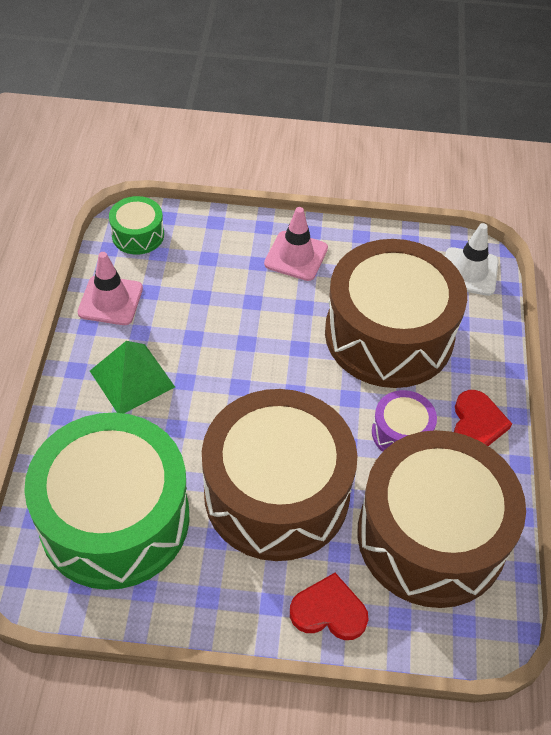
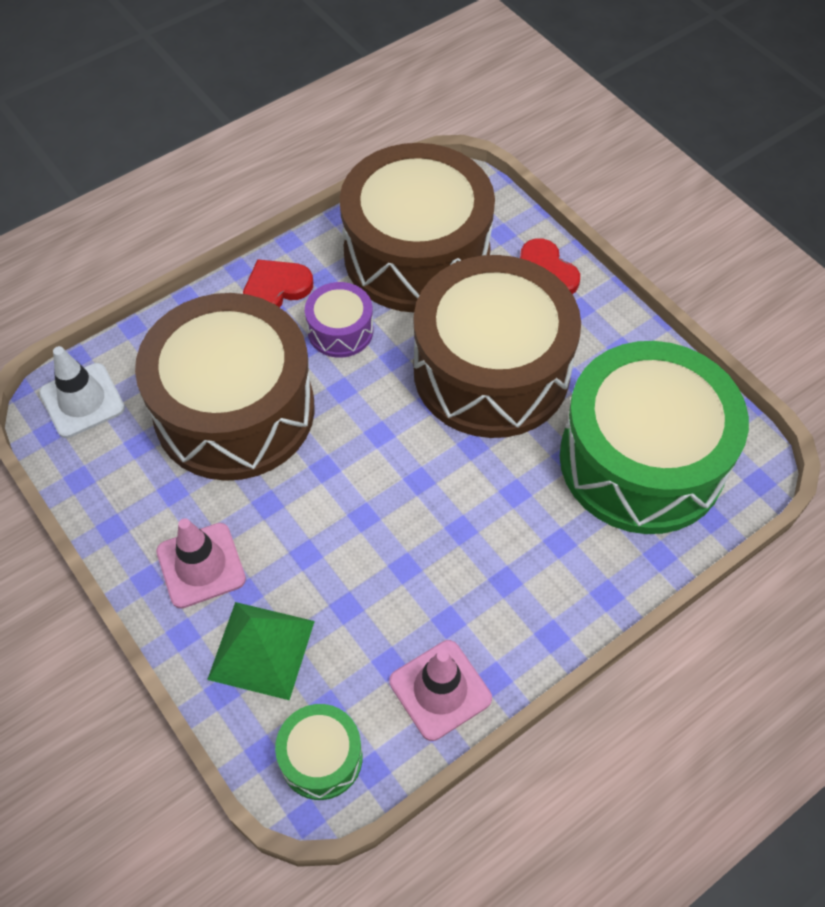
camera: 130 degrees left, 5 degrees up
(132, 379) = (507, 575): green pyramid -> green pyramid (261, 650)

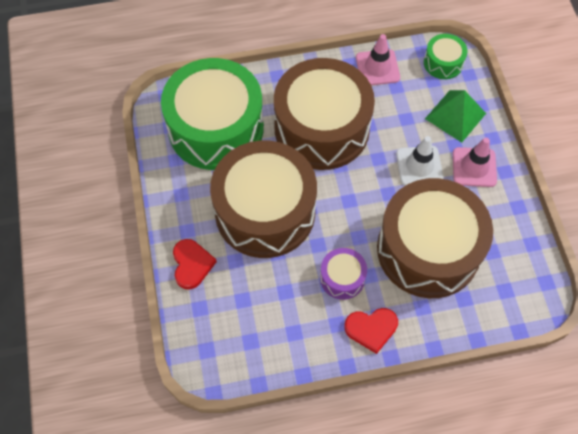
camera: 155 degrees left, 5 degrees up
(82, 400) = (521, 296): white traffic cone -> white traffic cone (419, 166)
(417, 254) = (265, 315): brown drum -> brown drum (321, 128)

